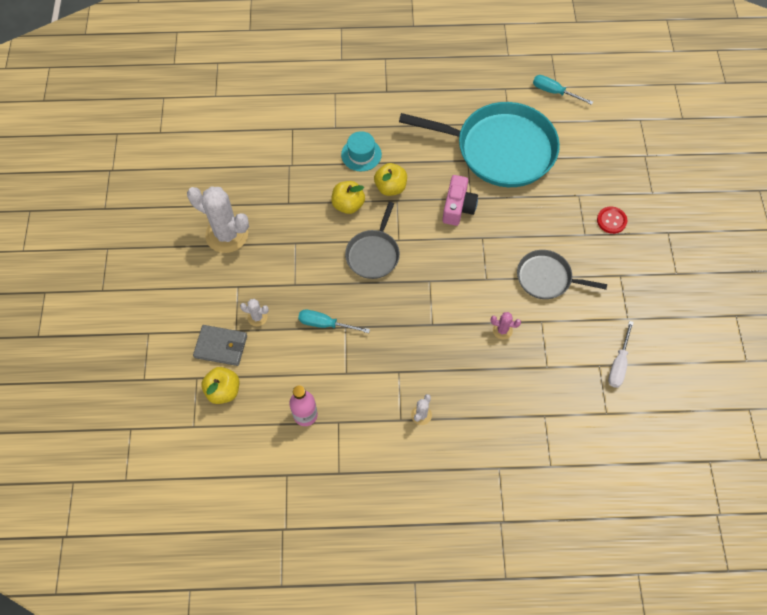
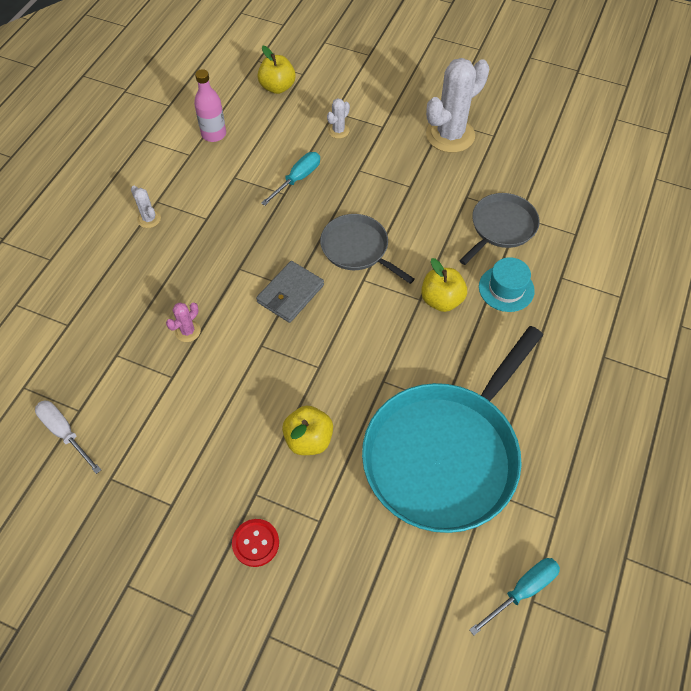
camera: 115 degrees right, 5 degrees down
(221, 346) = (323, 97): grey wallet -> grey wallet (290, 294)
(348, 205) = (436, 249): yellow apple -> yellow apple (308, 439)
(458, 207) = (376, 360): pink camera -> none
(547, 278) = (221, 412): grey pan -> grey pan (501, 227)

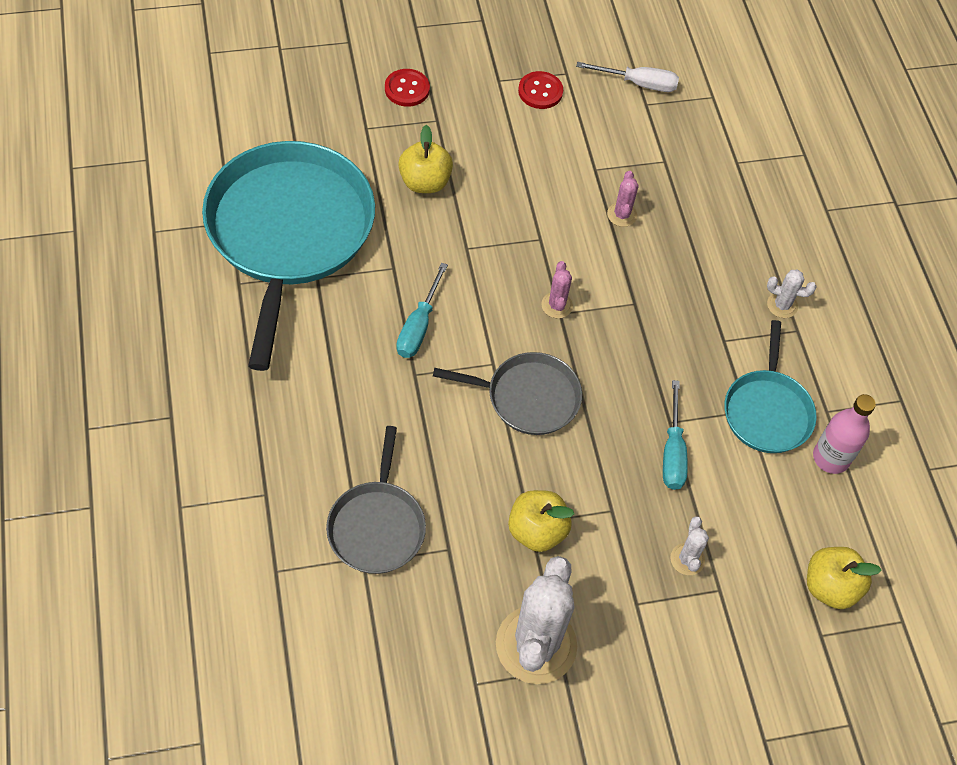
camera: 140 degrees right, 0 degrees up
(148, 472) = (540, 91): none -> red button
(223, 171) = (767, 411): none -> turquoise pan
(290, 294) = (557, 305): grey wallet -> pink cactus
(441, 300) = (390, 386): yellow apple -> yellow apple (537, 531)
(506, 288) = (324, 441): turquoise hat -> none
(522, 591) = (159, 162): turquoise screwdriver -> turquoise screwdriver (419, 326)

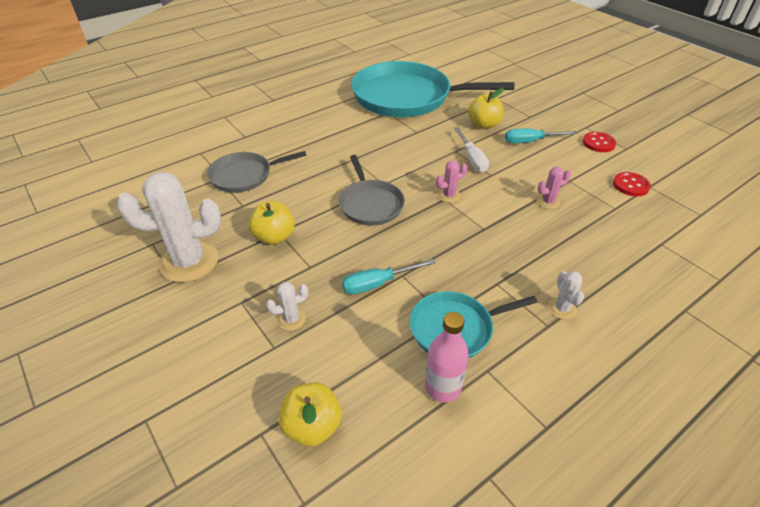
camera: 70 degrees right, 15 degrees down
(288, 232) = (407, 97): turquoise pan -> turquoise pan turned 150 degrees counterclockwise
(407, 89) = (537, 102): red button -> red button (630, 185)
(419, 326) = (386, 151): turquoise screwdriver -> turquoise screwdriver (530, 141)
(638, 83) = (661, 178): white screwdriver -> white screwdriver (472, 159)

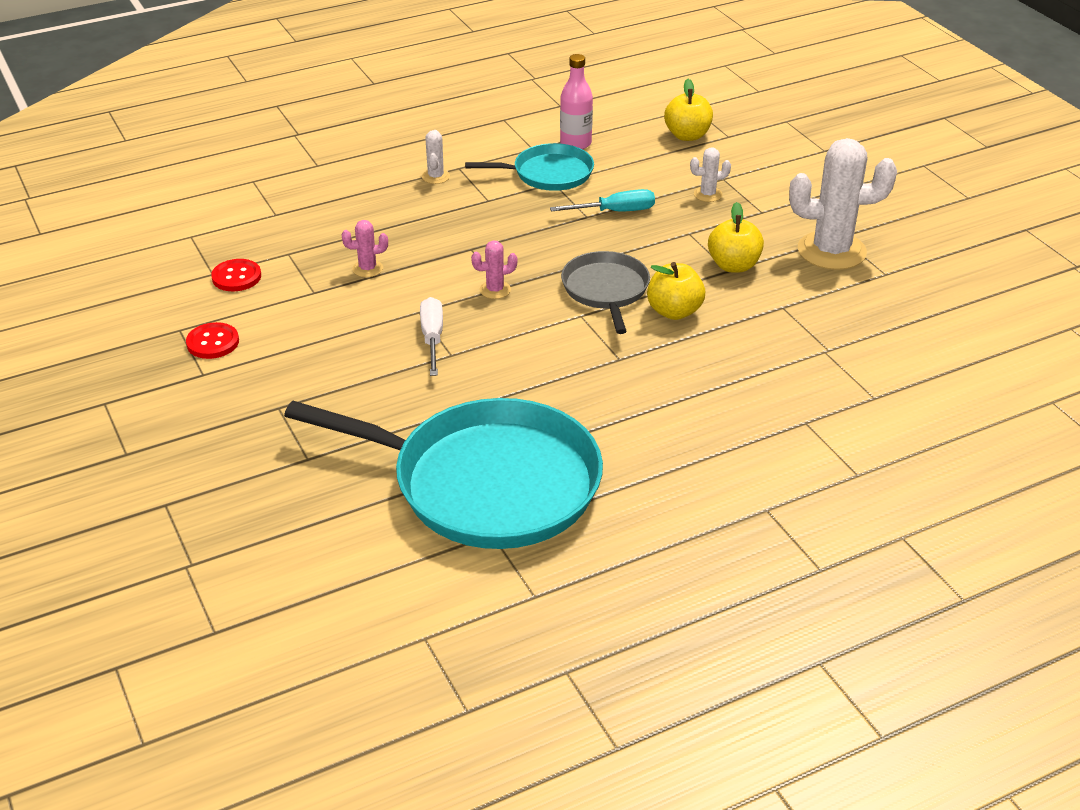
camera: 170 degrees left, 5 degrees down
(244, 175) = (789, 349): grey pan -> none
(484, 125) = (373, 398): yellow apple -> yellow apple (674, 311)
(530, 141) = (318, 357): turquoise screwdriver -> none

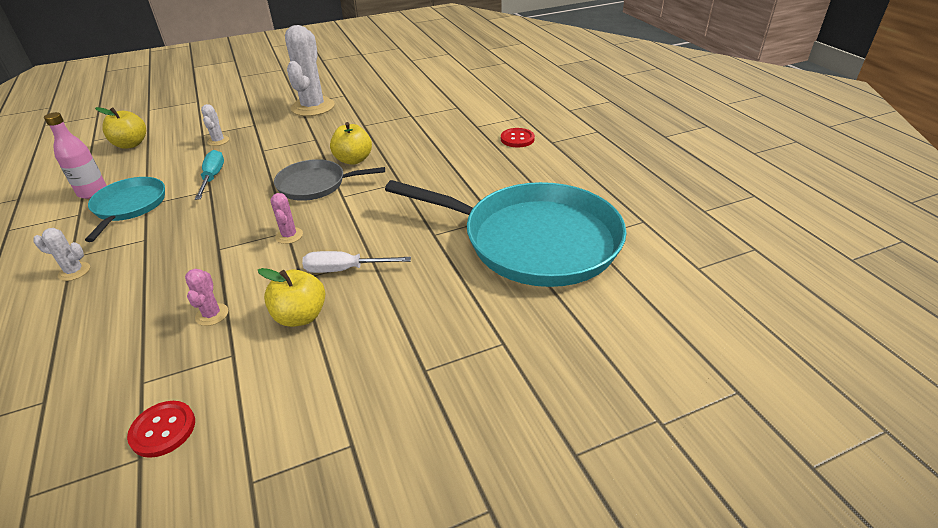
camera: 85 degrees left, 0 degrees up
(213, 342) = (292, 441): red button -> red button (517, 139)
(486, 483) = (533, 240): turquoise pan -> turquoise pan turned 90 degrees clockwise
(733, 265) = (311, 137): yellow apple -> yellow apple (300, 316)

